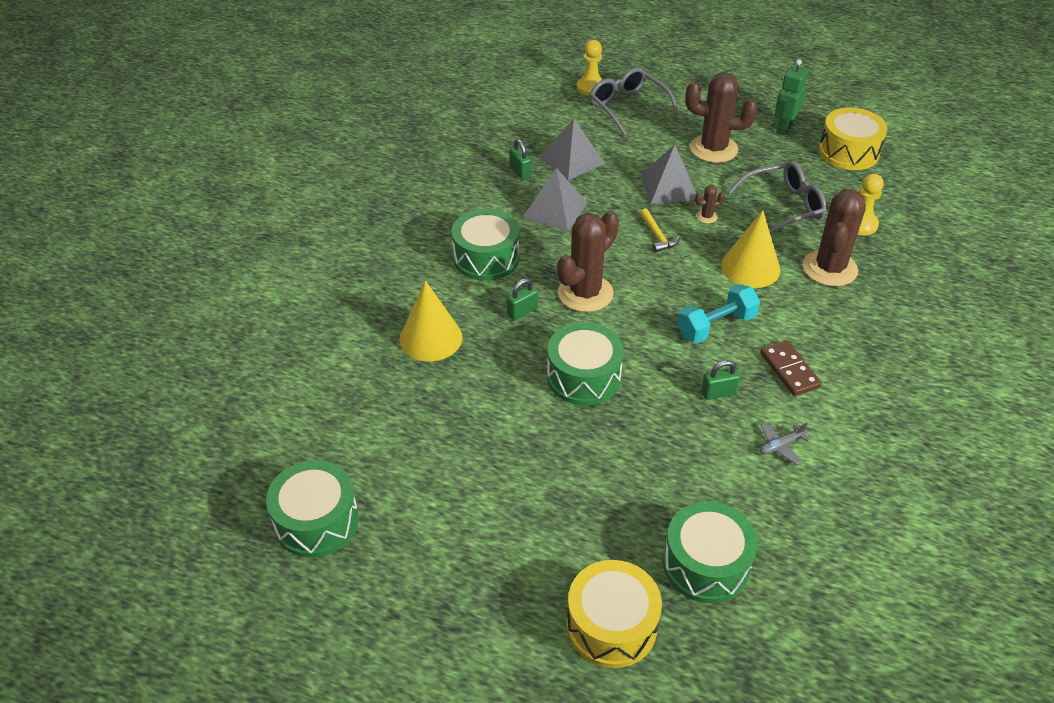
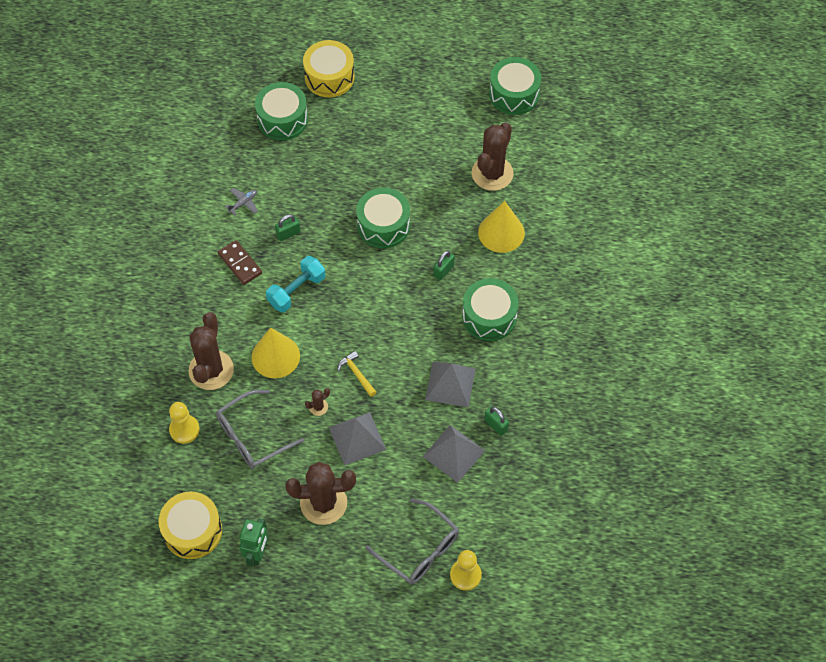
camera: 165 degrees right, 15 degrees up
(585, 293) = (401, 299): brown cactus -> brown cactus (492, 173)

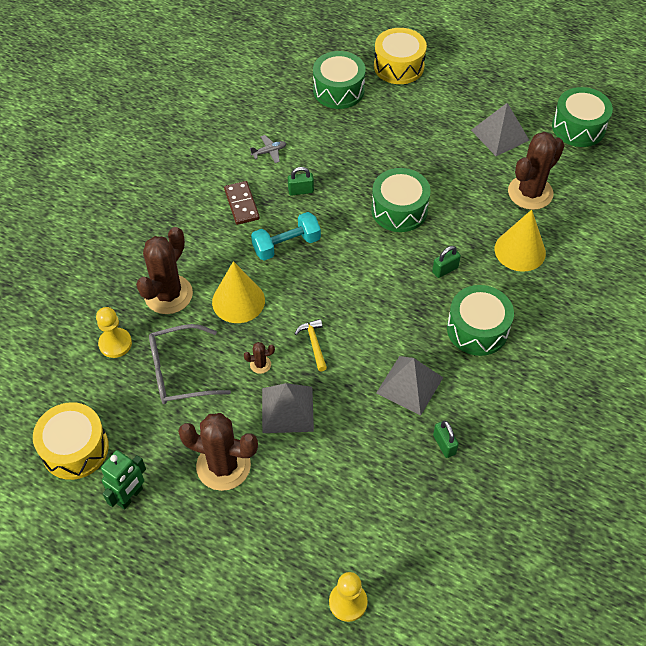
camera: 20 degrees right, 5 degrees down
(420, 550) = (307, 554): grey glasses -> none
(453, 453) = (386, 460): grey pyramid -> grey pyramid (500, 135)

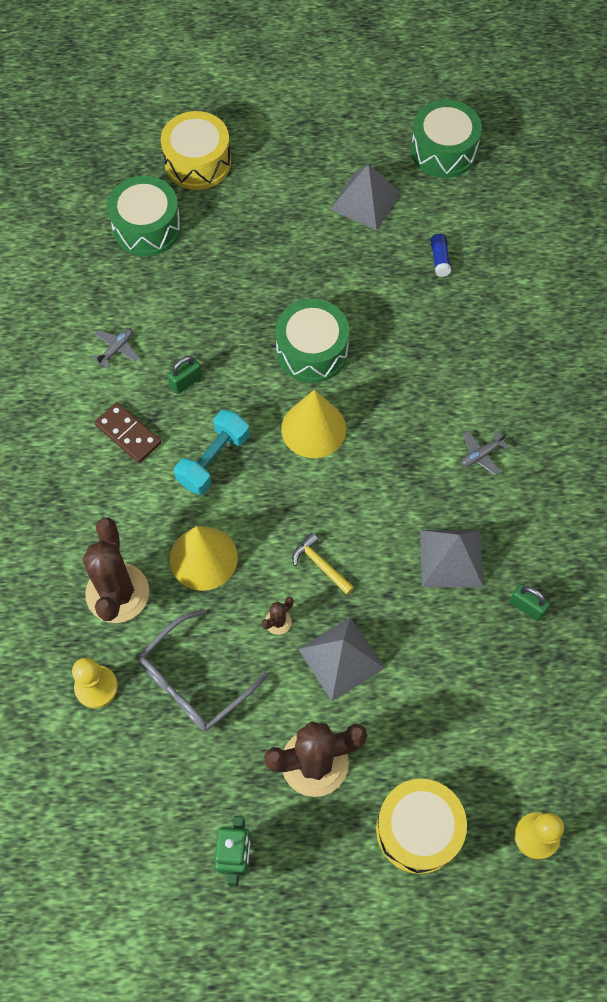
camera: 30 degrees left, 10 degrees up
(75, 449) = (136, 838): yellow drum -> yellow drum (418, 829)
(445, 270) = (406, 400): green padlock -> none
(477, 329) = (481, 454): green drum -> grey plane
(520, 250) = (470, 336): yellow cone -> yellow cone (313, 428)
(530, 193) = (440, 259): brown cactus -> blue glue stick

